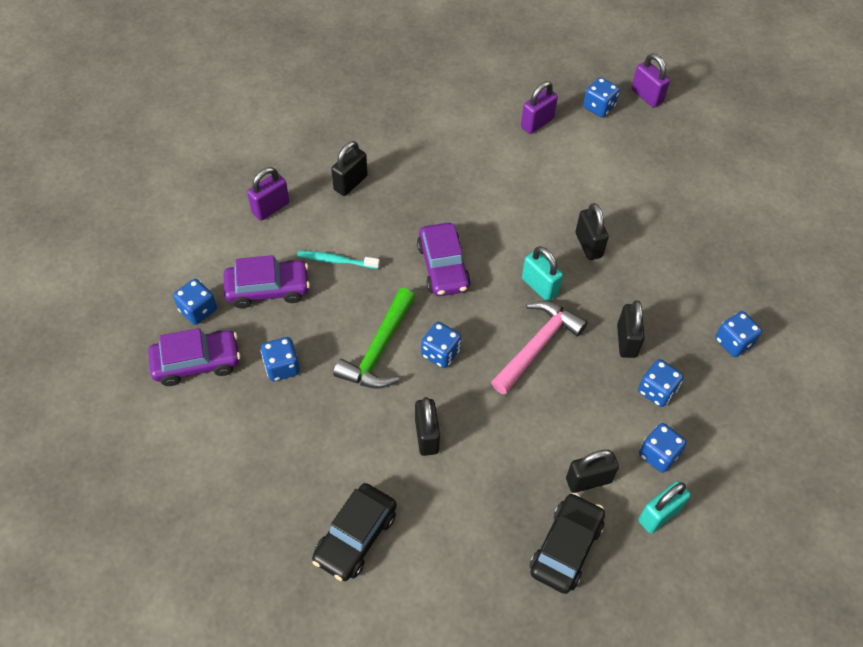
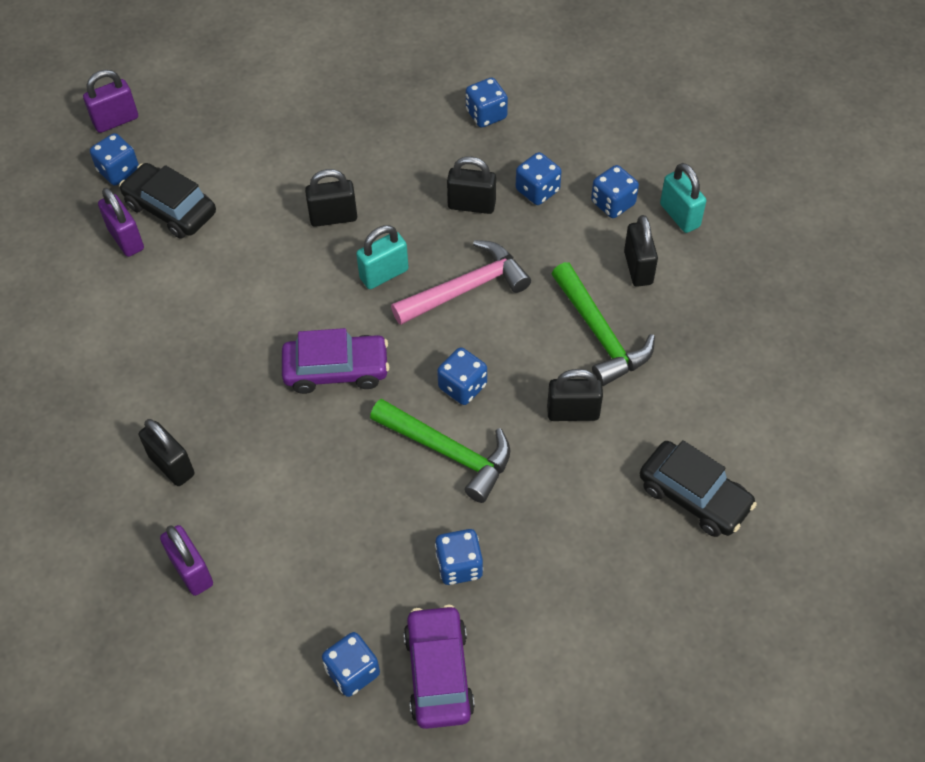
camera: 80 degrees left, 0 degrees up
(268, 289) = (333, 579): purple car -> none
(336, 260) = (302, 492): turquoise toothbrush -> none
(509, 452) = (600, 334): none -> green hammer
(537, 345) = (466, 288): pink hammer -> pink hammer turned 105 degrees clockwise
(566, 547) = (712, 299): black car -> black car (171, 209)

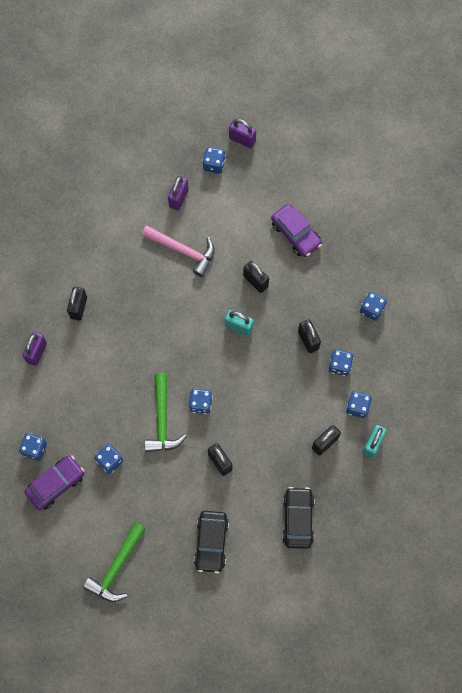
camera: 55 degrees right, 15 degrees up
(171, 209) = (209, 204): black car -> black car (298, 519)
(336, 370) = (172, 342): purple car -> purple car (296, 234)
(466, 288) = (256, 370): pink hammer -> pink hammer (183, 251)
(600, 334) = (272, 448): green hammer -> green hammer (117, 567)

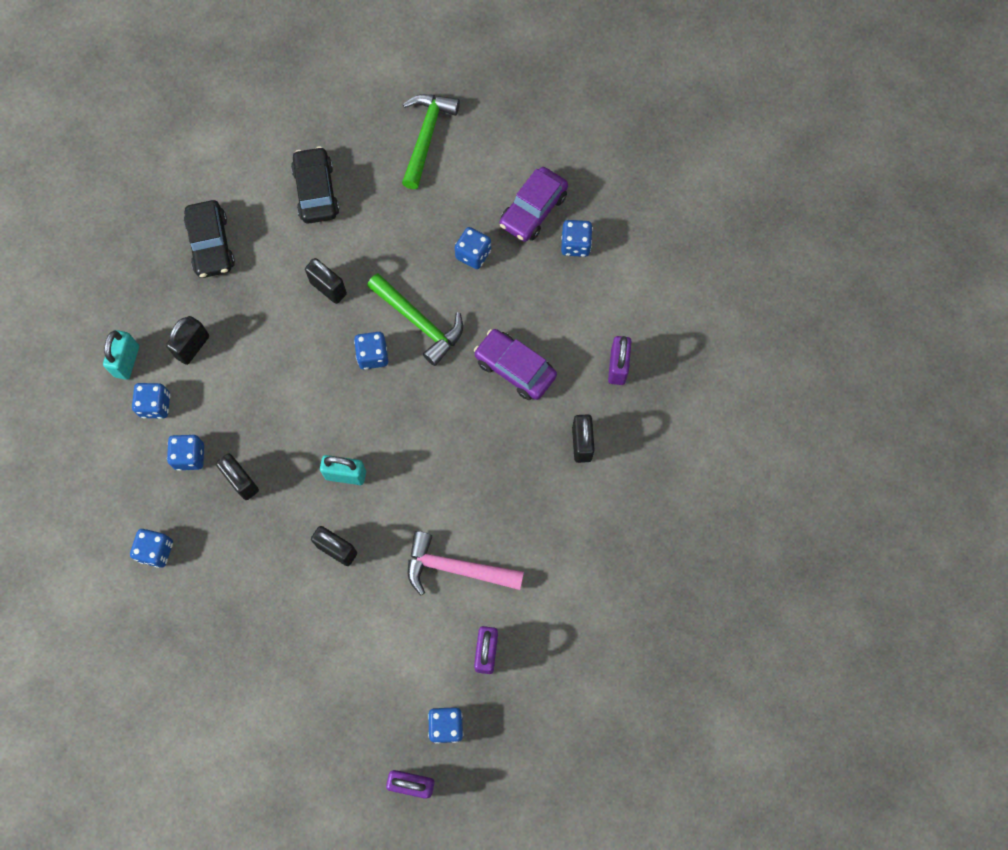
camera: 165 degrees right, 0 degrees up
(162, 420) = (419, 322): green hammer -> green hammer turned 150 degrees clockwise
(296, 234) = (291, 641): purple car -> purple car (515, 368)

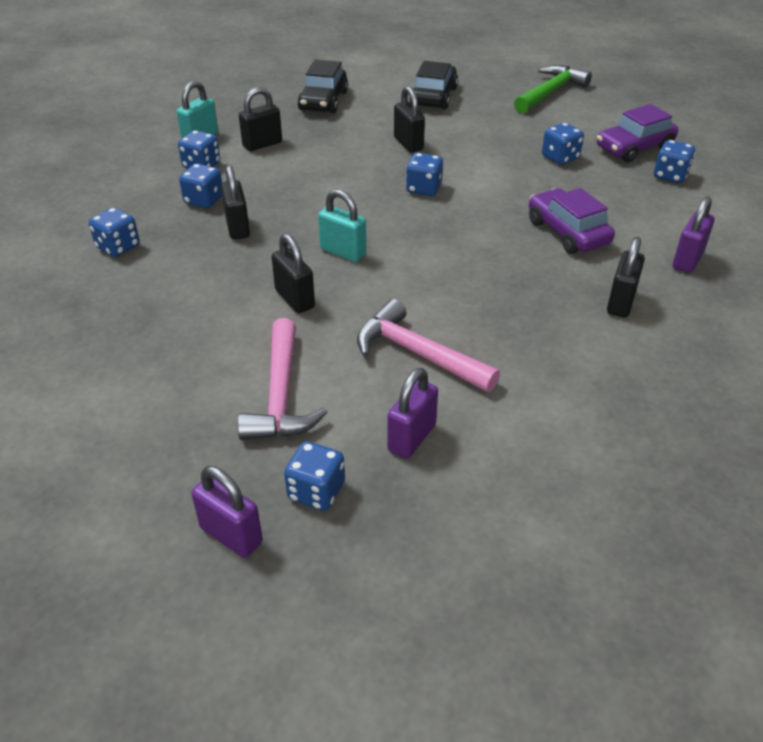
camera: 25 degrees right, 30 degrees down
(380, 654) = (281, 395): none -> pink hammer
(419, 322) = (482, 181): green hammer -> none

